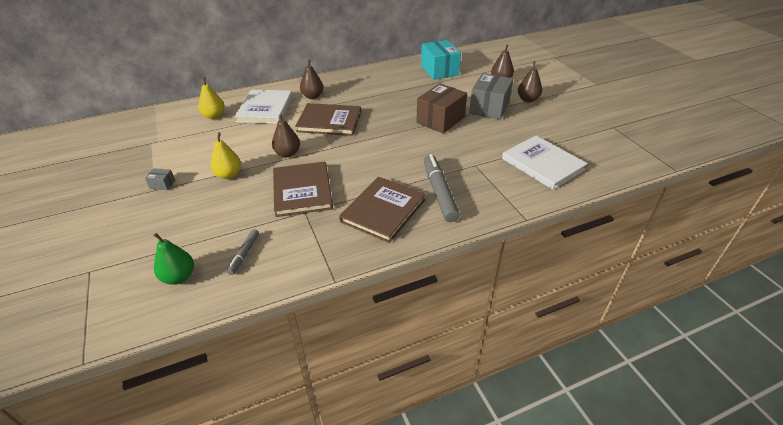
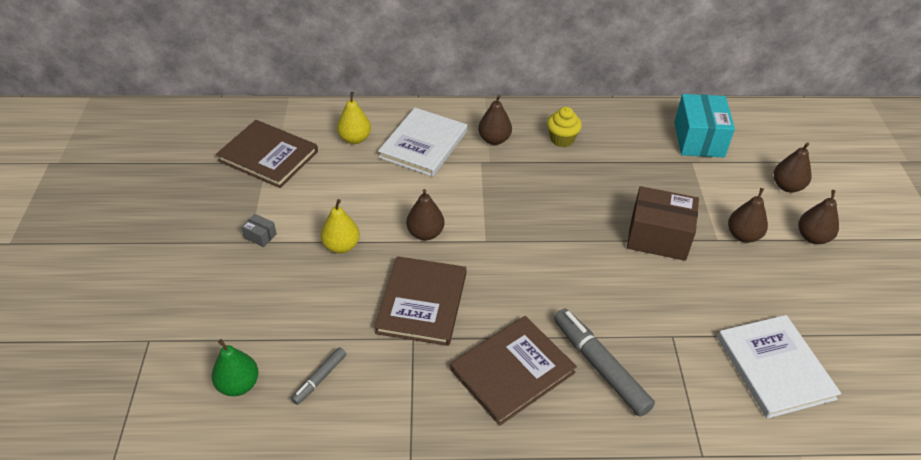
camera: 20 degrees right, 5 degrees up
(329, 121) = (500, 193): brown book -> brown book (268, 156)
(356, 87) = (562, 139): none -> yellow cupcake
(439, 192) = (600, 366): grey marker -> grey marker turned 45 degrees counterclockwise
(440, 120) = (658, 237): brown box -> brown box turned 45 degrees clockwise
(489, 108) = (743, 235): grey box -> brown pear

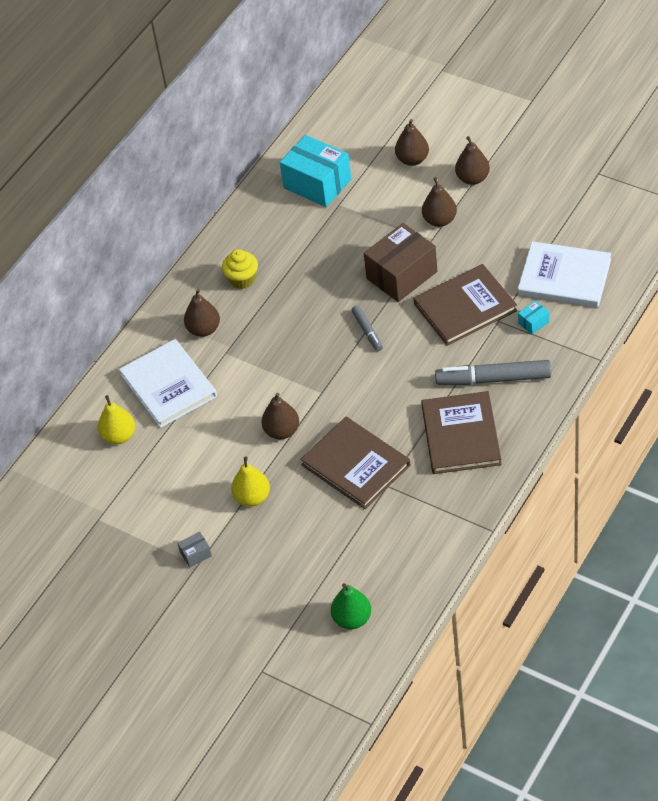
camera: 50 degrees left, 5 degrees up
(268, 156) = (90, 514): brown book -> brown book (465, 307)
(320, 379) = (383, 562): grey marker -> grey marker (367, 331)
(696, 368) = (533, 323): none -> turquoise box

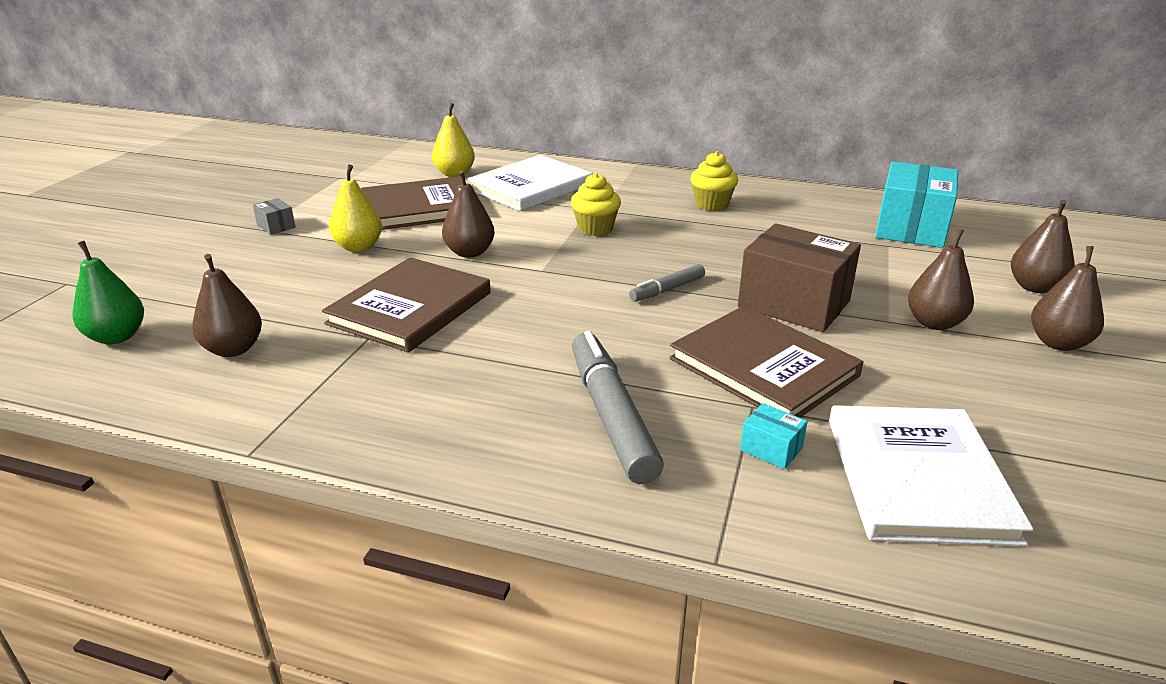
camera: 70 degrees right, 20 degrees down
(204, 329) = (622, 194): brown pear -> brown pear (233, 349)
(264, 355) = (595, 229): none -> yellow cupcake
(461, 435) = (475, 394): brown book -> brown book (419, 208)

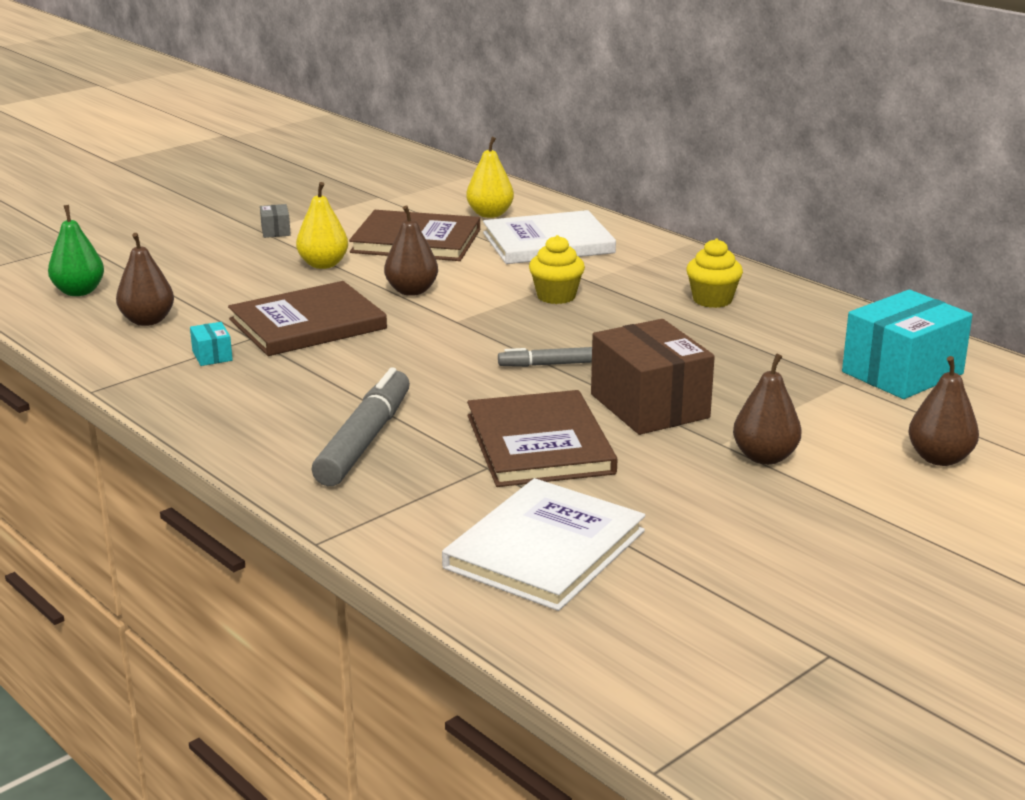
camera: 30 degrees right, 5 degrees down
(771, 449) = (456, 497): turquoise box -> turquoise box (212, 356)
(1058, 343) = (865, 507): brown pear -> none

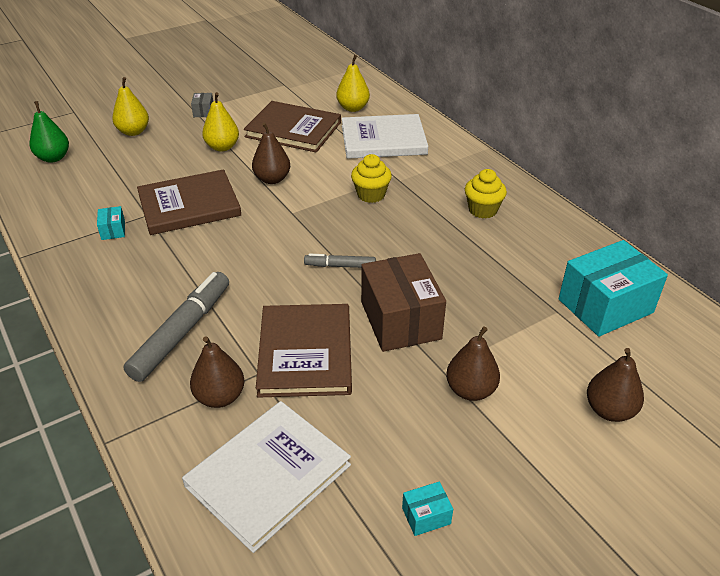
camera: 10 degrees right, 15 degrees up
(147, 321) = (85, 191): brown pear -> brown pear (220, 397)
(183, 258) = (133, 132): none -> yellow pear
(755, 561) = (426, 516): none -> turquoise box

